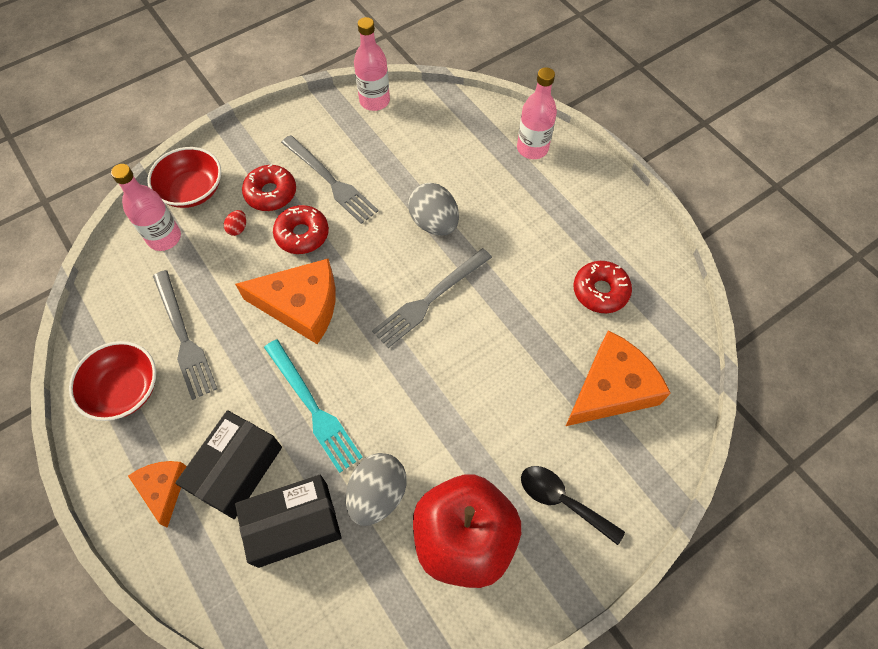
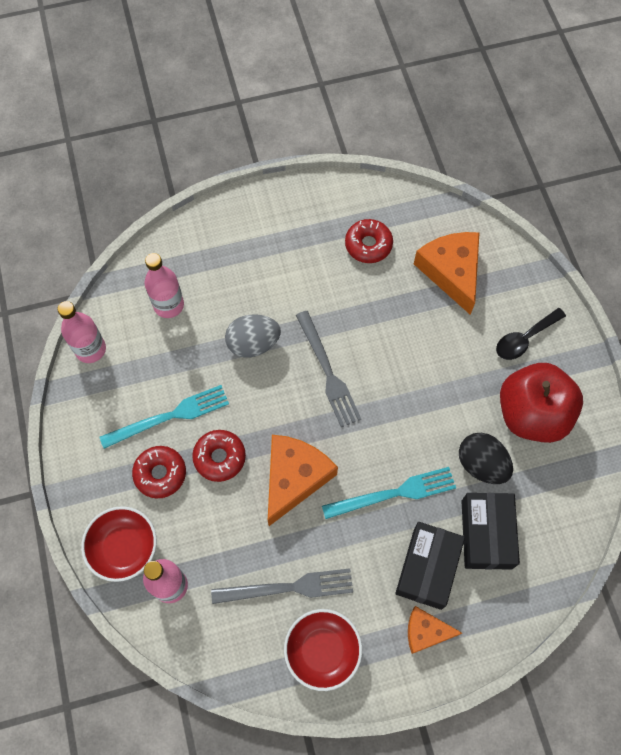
camera: 70 degrees left, 5 degrees up
(236, 469) = (427, 568): black box -> black box turned 60 degrees clockwise
(238, 228) = (188, 514): red egg -> none
(330, 181) = (169, 416): grey fork -> turquoise fork
(377, 494) = (481, 464): grey egg -> black egg
(532, 148) = (208, 238): pink bottle -> pink bottle (169, 305)

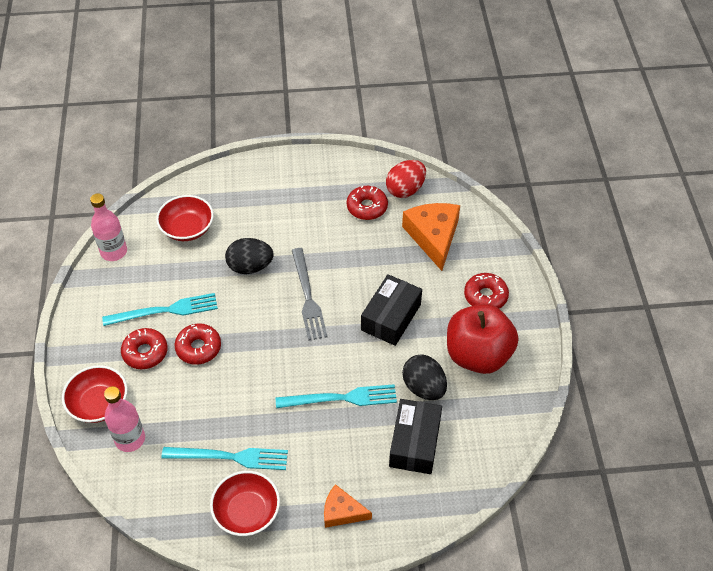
camera: 10 degrees right, 15 degrees down
(169, 305) = (187, 228): pink bottle -> red bowl
(253, 343) = (250, 267): grey egg -> black egg
(288, 588) = (230, 457): grey fork -> turquoise fork
(294, 478) = (258, 373): orange cheese -> none
(406, 215) = (405, 190): none -> red egg
(427, 568) = (356, 461): black box -> black box (391, 317)
(524, 338) = (485, 296): black spoon -> red donut

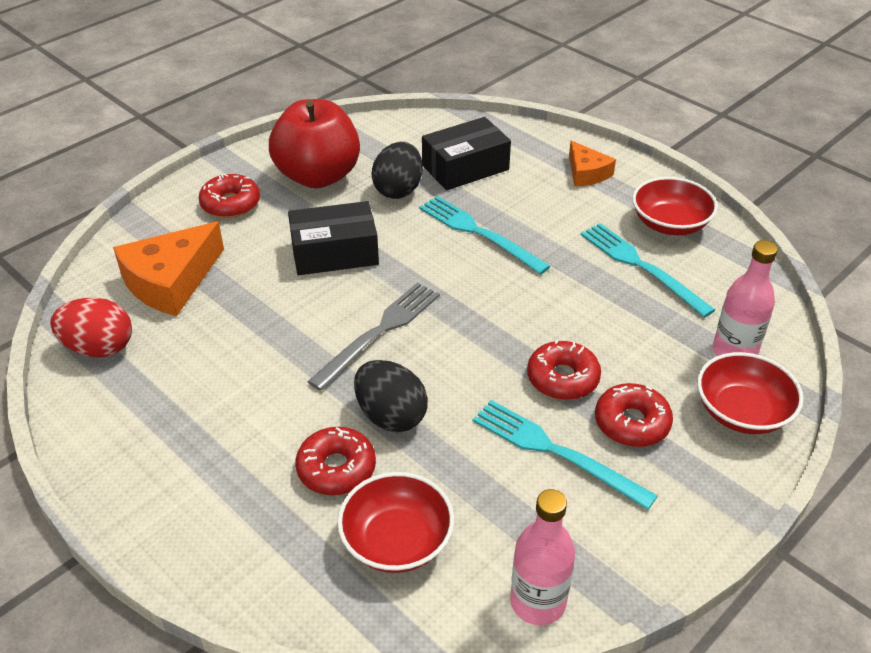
camera: 130 degrees left, 10 degrees down
(367, 207) = (167, 366): red donut -> red donut (336, 469)

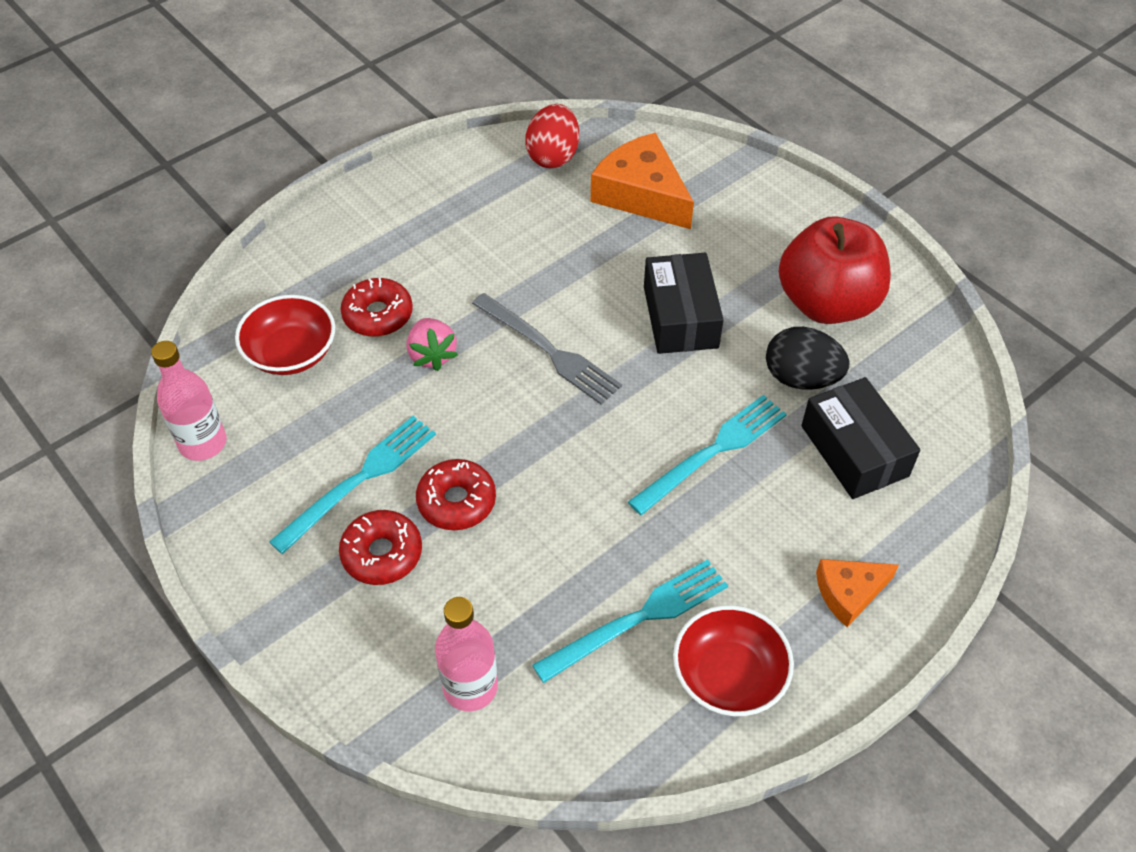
camera: 95 degrees right, 10 degrees up
(230, 204) = (770, 230): red donut -> none
(391, 416) = (432, 355): black egg -> pink strawberry
(742, 412) = (375, 667): red bowl -> none

